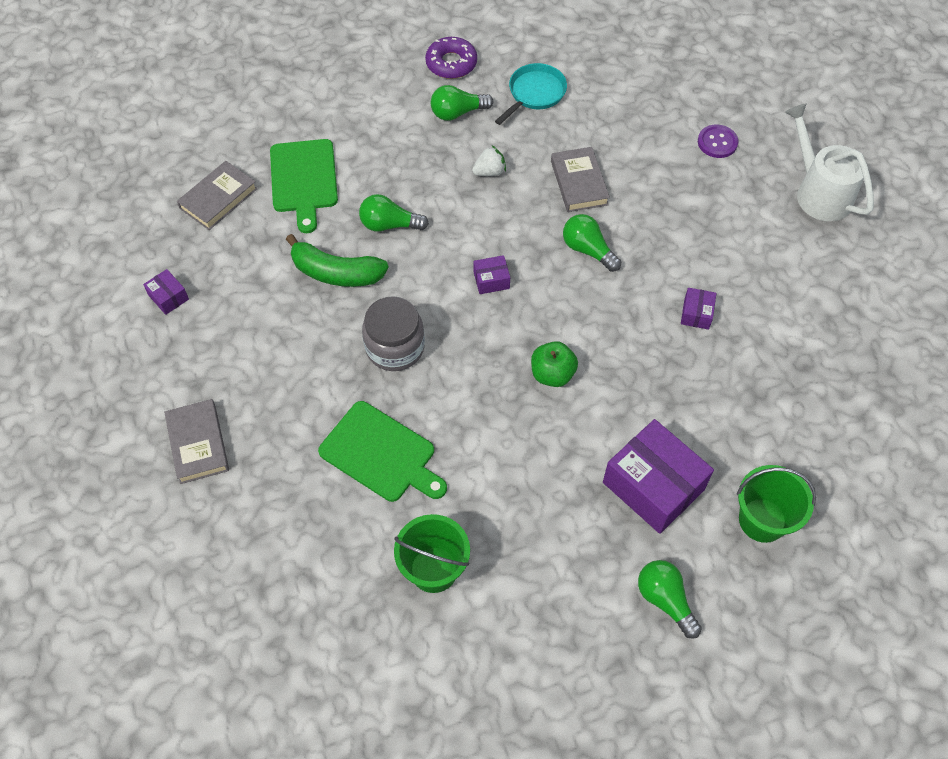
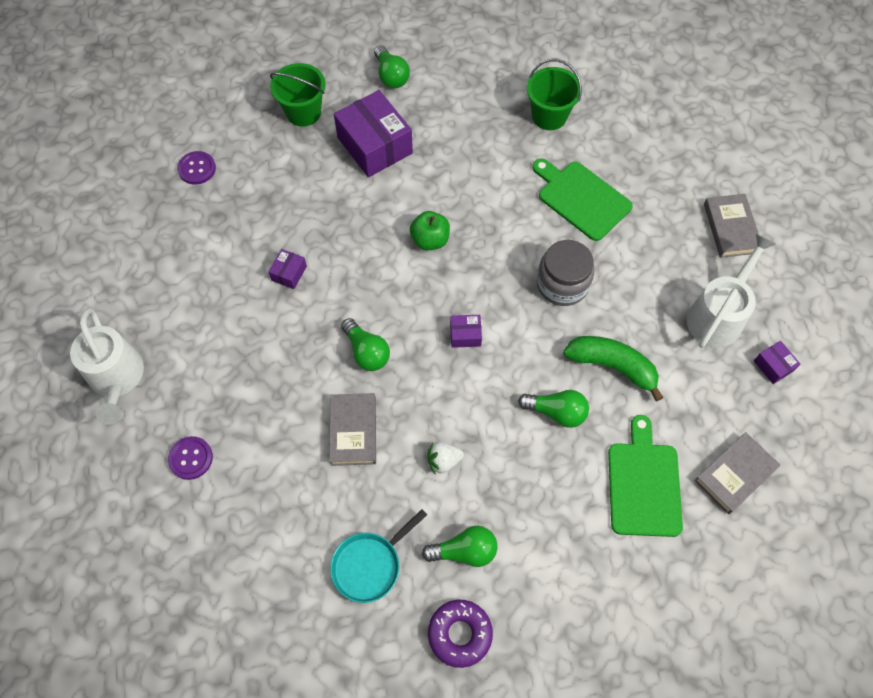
camera: 170 degrees left, 5 degrees up
(222, 340) = (718, 315): none -> white watering can
(857, 418) = (197, 169): none -> purple button

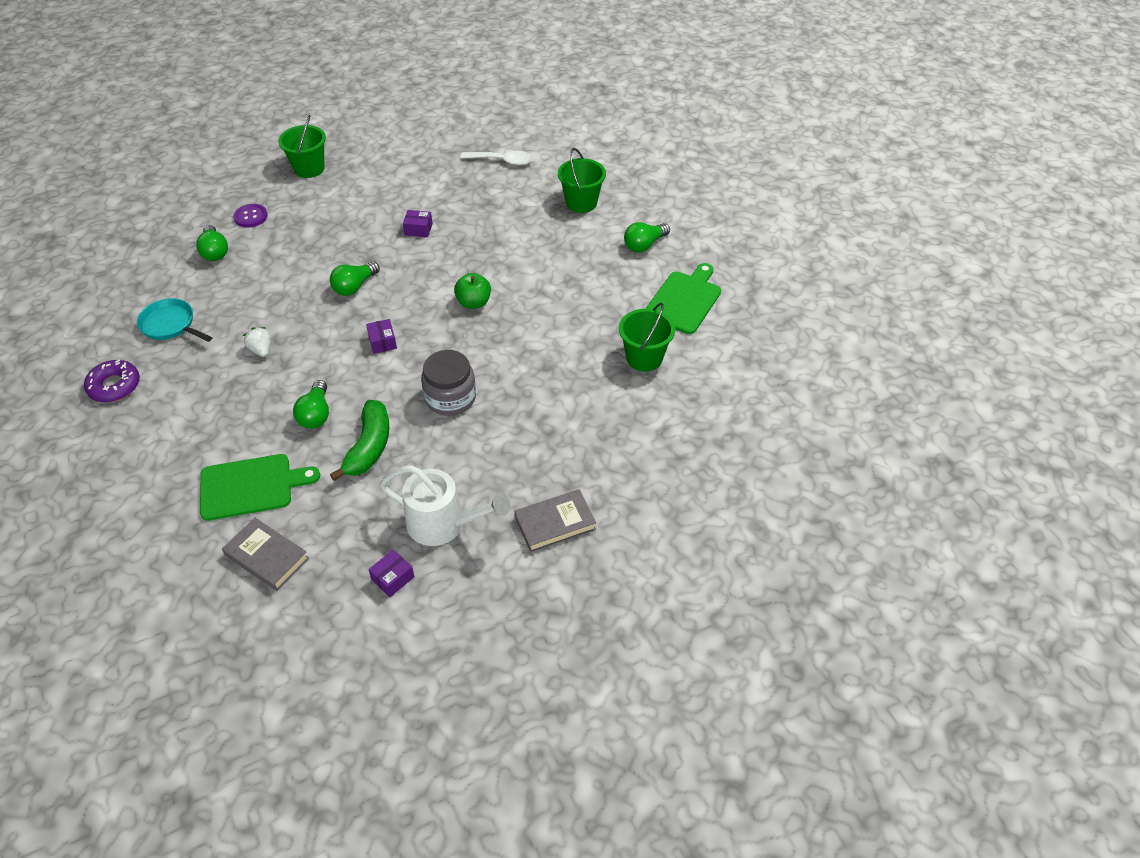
camera: 75 degrees right, 15 degrees down
(117, 379) = (309, 168): white watering can -> green bucket
(197, 169) = (502, 161): purple button -> white spoon
(353, 431) = (282, 293): grey book -> none
(374, 145) = (562, 250): purple box -> none
(464, 551) = (183, 377): green light bulb -> green light bulb (215, 252)
(581, 199) = (552, 397): green cutting board -> green cutting board (684, 300)

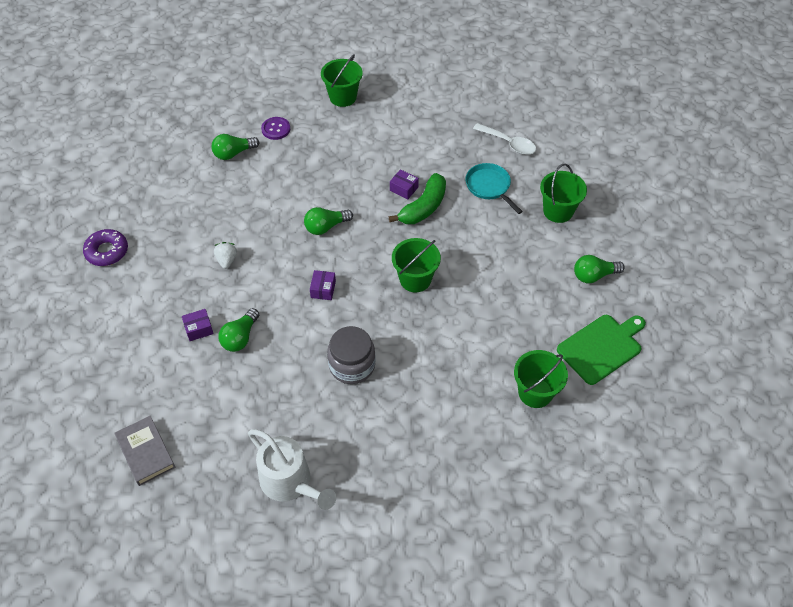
camera: 25 degrees right, 5 degrees up
(170, 325) = (171, 211): turquoise pan -> turquoise pan (489, 187)
(215, 252) = (233, 153): green light bulb -> green light bulb turned 60 degrees clockwise
(251, 486) = (162, 383): green cutting board -> none
(369, 447) = (267, 385): green banana -> green banana (424, 207)
(393, 578) = (228, 515): purple box -> purple box (199, 329)
(474, 302) = (415, 279): green apple -> green bucket
(555, 523) = (379, 522): grey book -> none

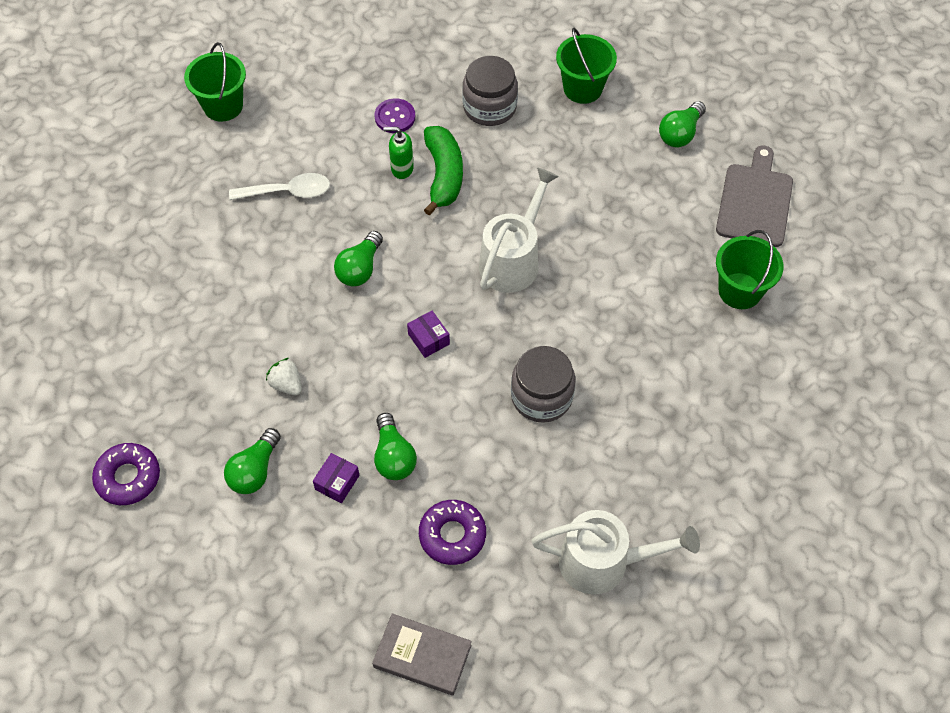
camera: 40 degrees left, 5 degrees up
(226, 402) = (452, 535): none -> purple donut
(233, 153) = (160, 256): green light bulb -> green light bulb (255, 470)
(276, 129) = (182, 194): purple button -> purple button (395, 117)
(404, 189) = (402, 169): purple box -> green soap dispenser
(415, 279) = (513, 259): green bucket -> white watering can
(489, 187) = (489, 107): turquoise pan -> grey jar
(509, 143) = (462, 45): white spoon -> white spoon (288, 192)
(601, 347) = (755, 202): green cutting board -> grey cutting board

